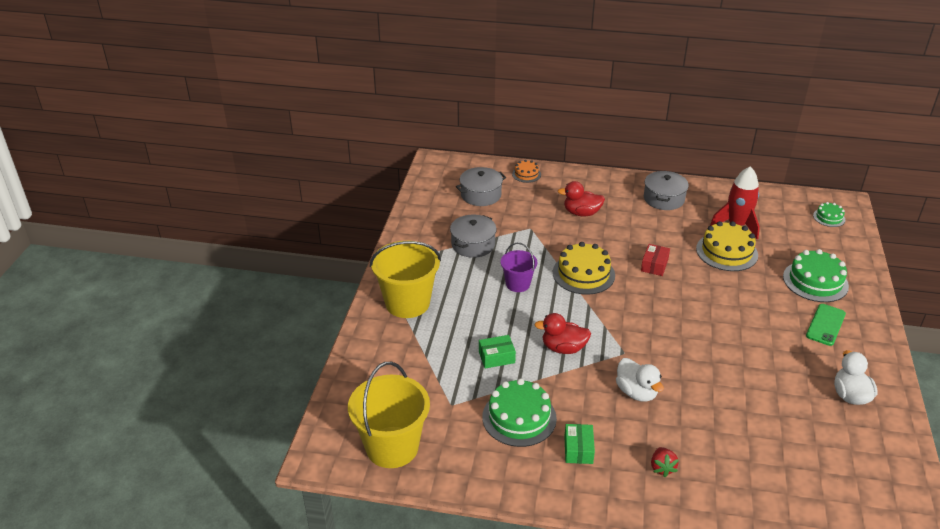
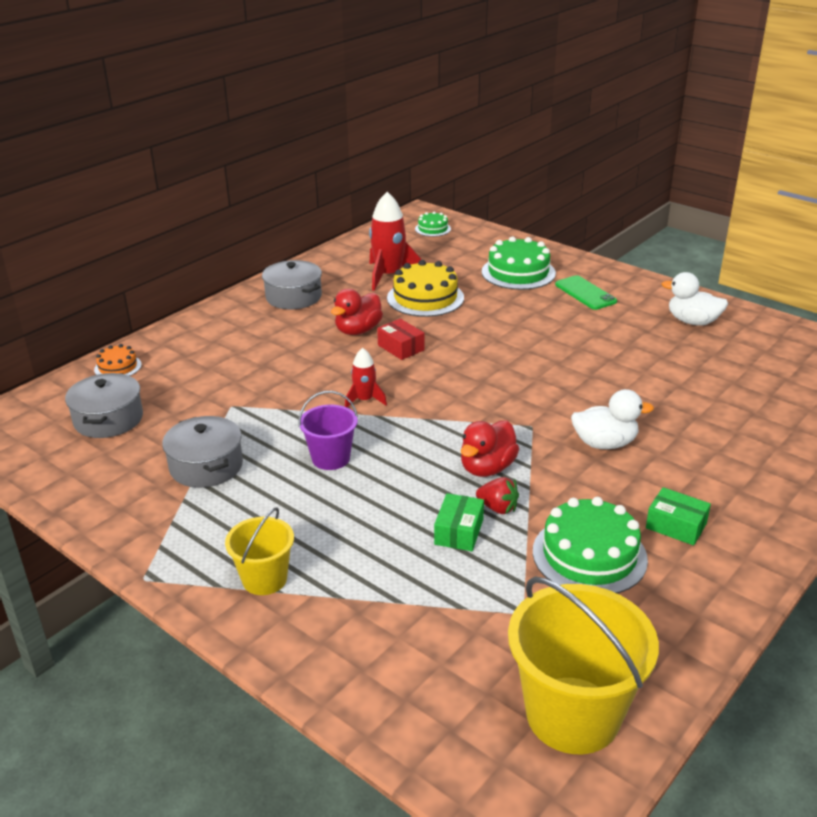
camera: 60 degrees left, 5 degrees down
(407, 303) = (264, 579): yellow bucket -> yellow bucket, size x0.56
(581, 213) = (250, 357): red duck -> red duck (358, 330)
(583, 274) = (365, 400): yellow cake -> red rocket
(662, 468) = (737, 474): red strawberry -> red strawberry (498, 508)

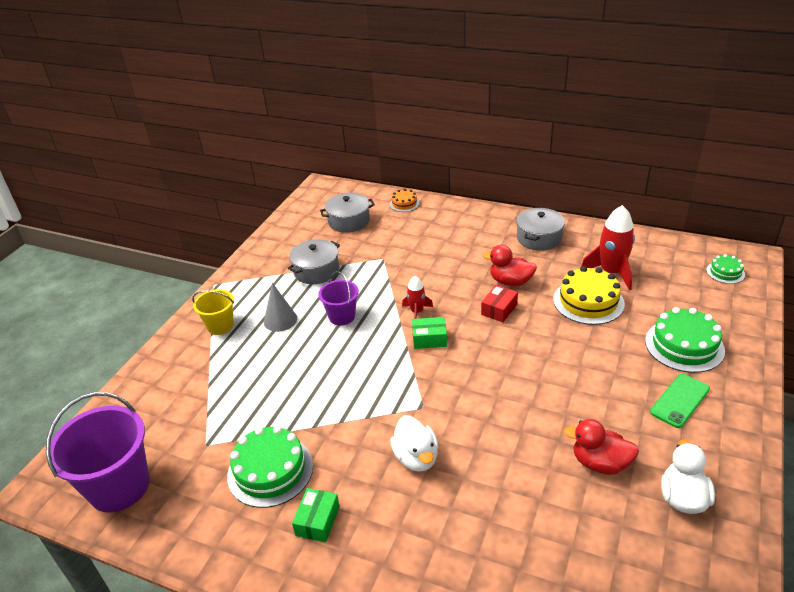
camera: 75 degrees right, 5 degrees up
(297, 514) = (280, 320): none -> grey cone
(459, 532) = (280, 396): green box -> green box (429, 339)
(487, 468) = (357, 394): red duck -> red duck (600, 463)
(498, 508) = (311, 410): red strawberry -> none
(572, 715) = (119, 487): yellow bucket -> purple bucket

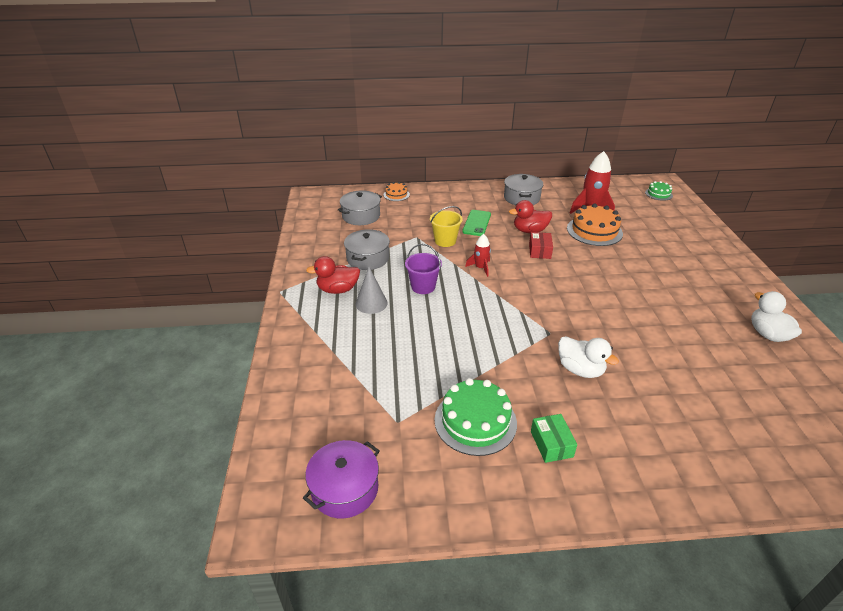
camera: 30 degrees left, 0 degrees up
(119, 487) = (345, 488): purple bucket -> purple pot
(220, 326) = (318, 323): yellow bucket -> yellow bucket (445, 241)
(429, 339) = (508, 284): green box -> none
(588, 301) = (594, 231): yellow cake -> orange cake
(600, 463) = (701, 330): red duck -> red duck (338, 290)
(680, 400) = (708, 276): green phone -> green phone (476, 223)
(684, 345) = (678, 243): green cake -> none

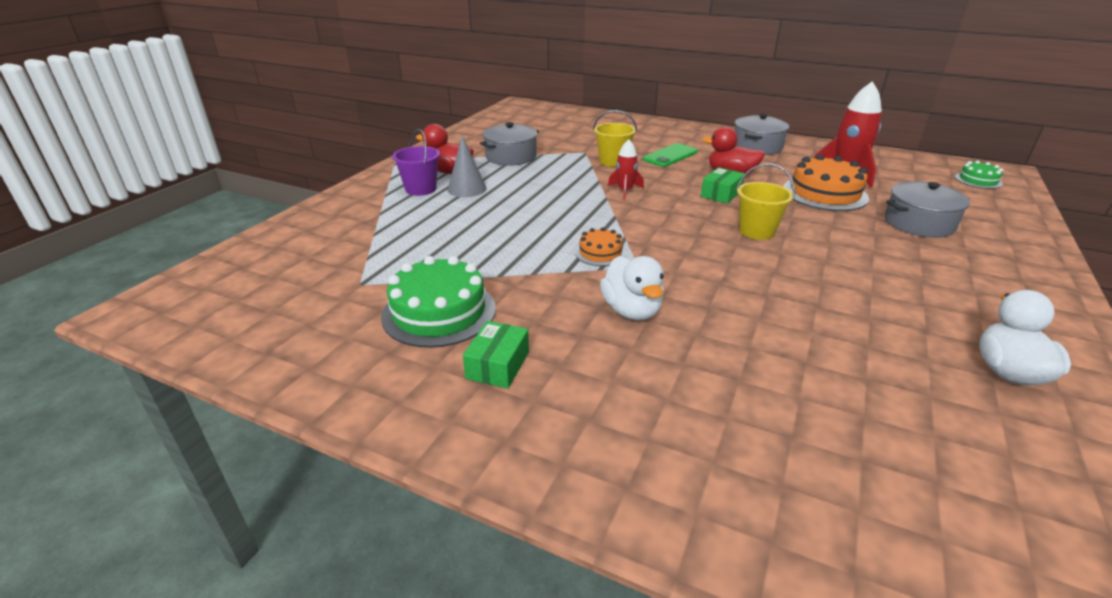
camera: 30 degrees right, 5 degrees down
(345, 488) = (238, 316): purple pot -> none
(361, 216) = (548, 126): grey pot -> grey pot (919, 223)
(396, 194) = (607, 118): orange cake -> orange cake (600, 253)
(423, 287) = (538, 190): purple bucket -> purple bucket (421, 189)
(539, 251) = (721, 194): red box -> green box
(586, 277) = (756, 231): none -> yellow bucket

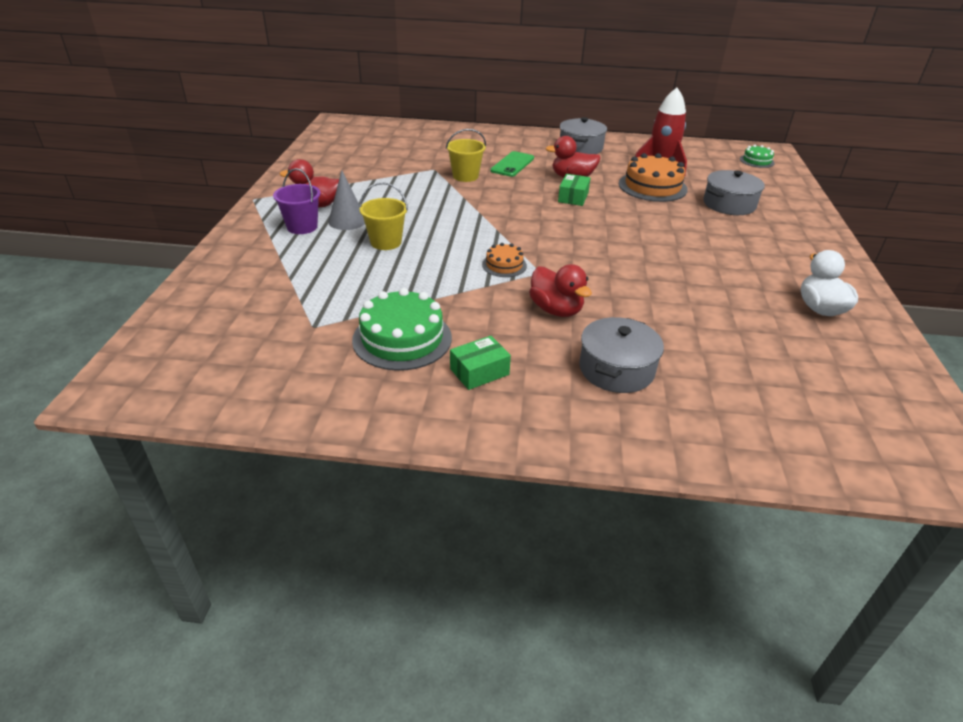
camera: 20 degrees left, 5 degrees up
(498, 365) = (479, 372): green box -> green box turned 60 degrees clockwise
(511, 156) = (367, 182): grey pot -> grey pot (616, 369)
(625, 191) = (492, 204): red rocket -> none
(631, 311) = (556, 310): white duck -> red duck
(756, 231) = (616, 227): yellow bucket -> yellow bucket (386, 242)

